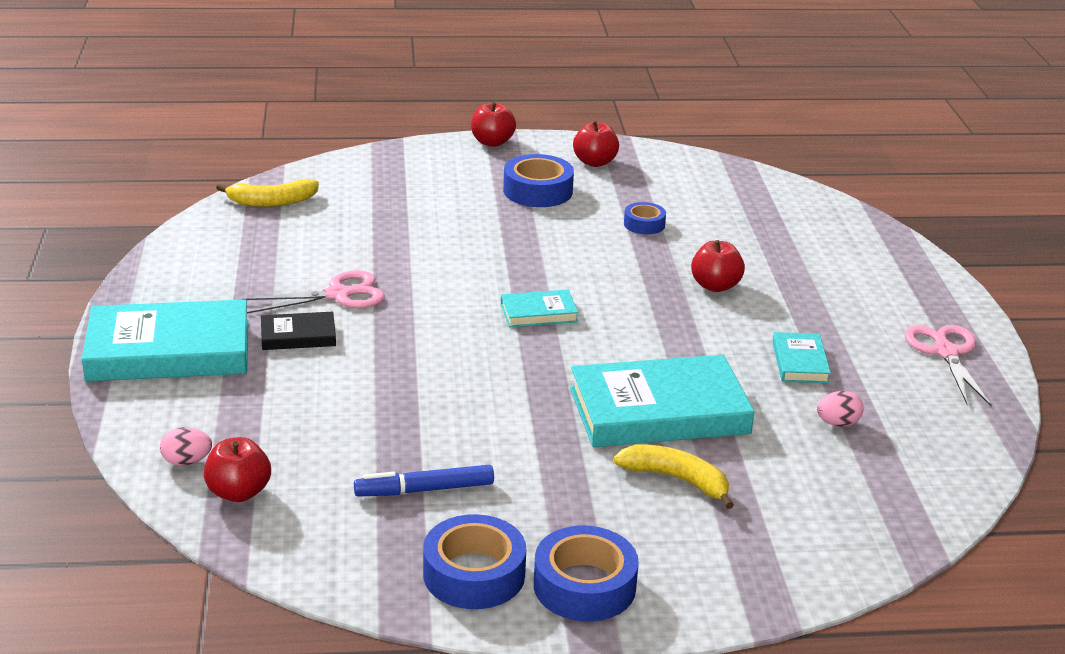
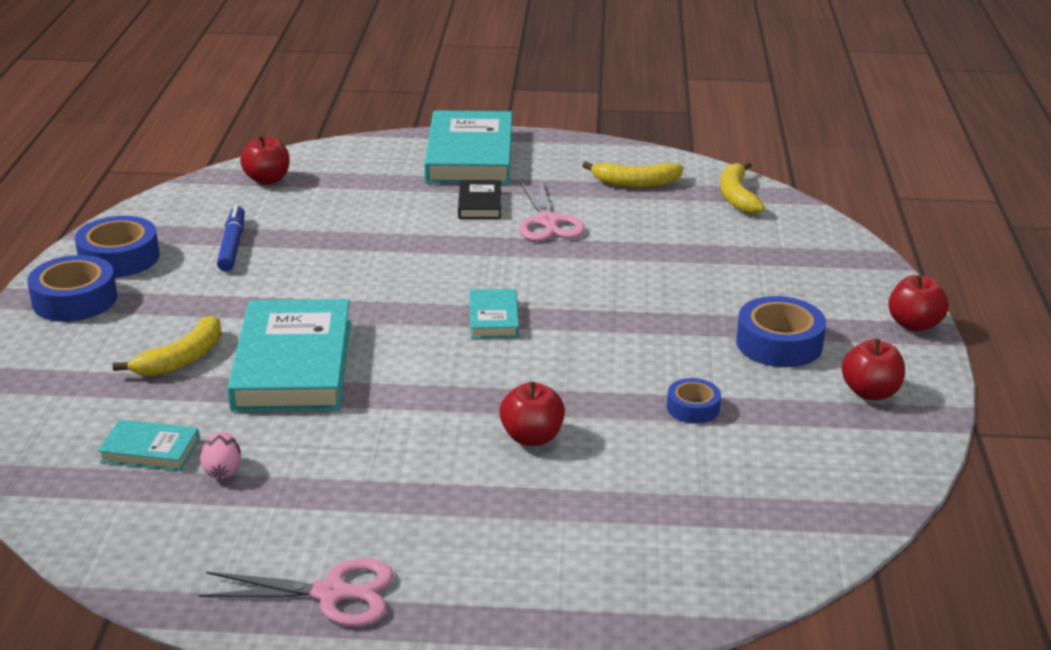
camera: 100 degrees right, 0 degrees up
(187, 461) = (314, 163): pink egg -> none
(242, 251) = (636, 183): none -> yellow banana
(800, 362) = (348, 469): turquoise book -> turquoise book (150, 450)

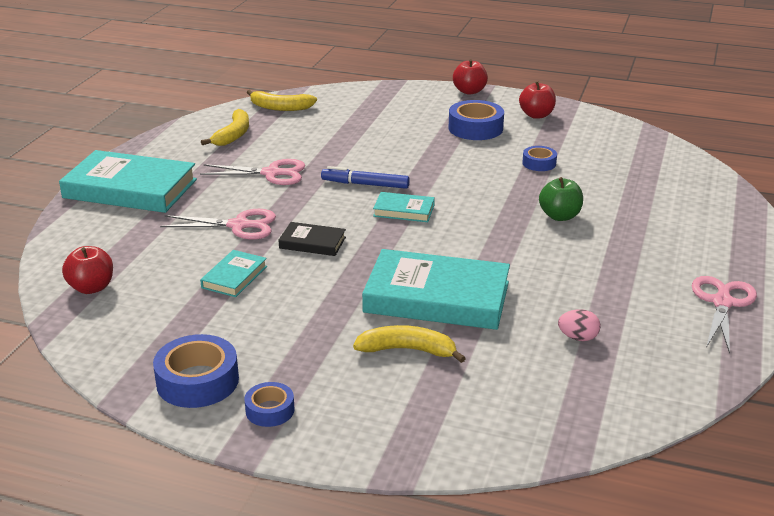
camera: 75 degrees left, 0 degrees up
(75, 300) = (270, 410): blue tape -> blue tape, size x0.58
(150, 450) = (544, 371): turquoise book -> turquoise book (234, 277)
(182, 359) = (407, 350): yellow banana -> yellow banana turned 45 degrees counterclockwise
(232, 245) = (215, 314): blue marker -> blue marker (365, 184)
(414, 226) = (240, 225): none -> pink scissors
(480, 204) = (221, 195): black book -> black book (312, 243)
(532, 437) = (559, 216): red apple -> green apple

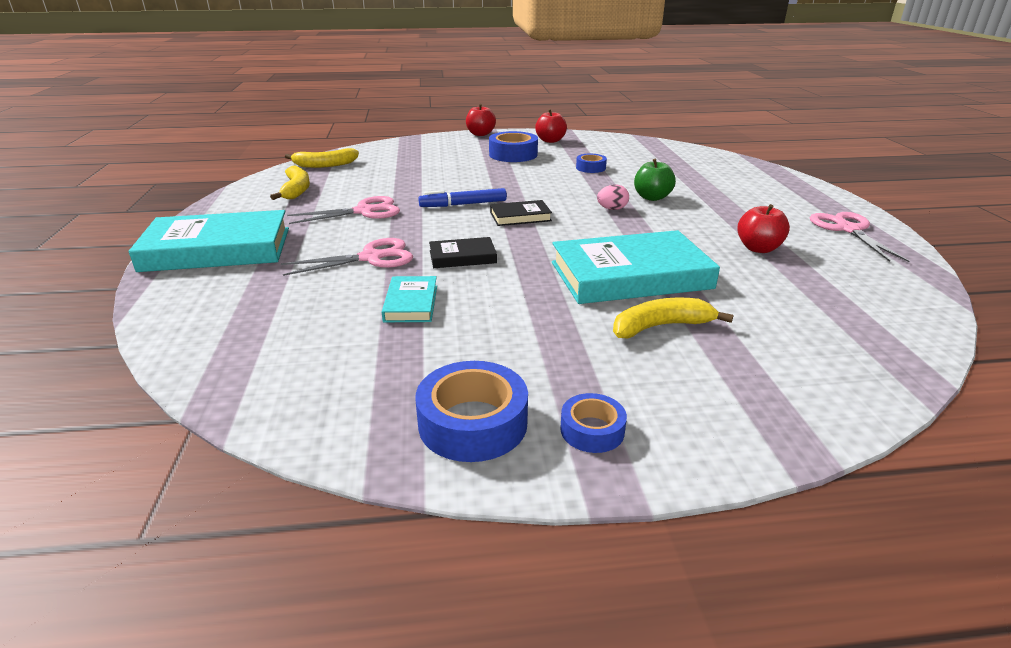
camera: 25 degrees left, 0 degrees up
(91, 288) = (243, 353): red apple -> red apple (758, 248)
(404, 211) = (520, 217): turquoise book -> black book
(578, 338) = (786, 279): pink egg -> pink egg (612, 209)

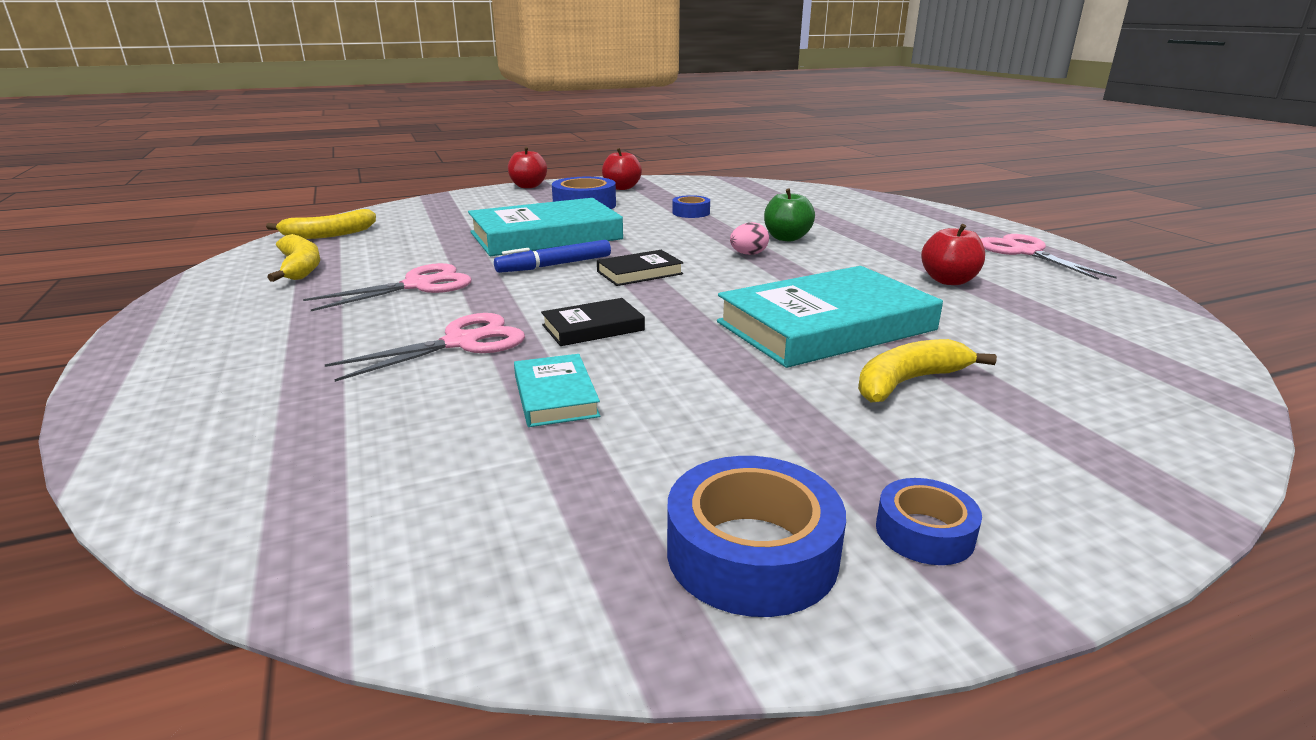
camera: 15 degrees left, 5 degrees down
(217, 249) = (205, 357): turquoise book -> turquoise book (546, 236)

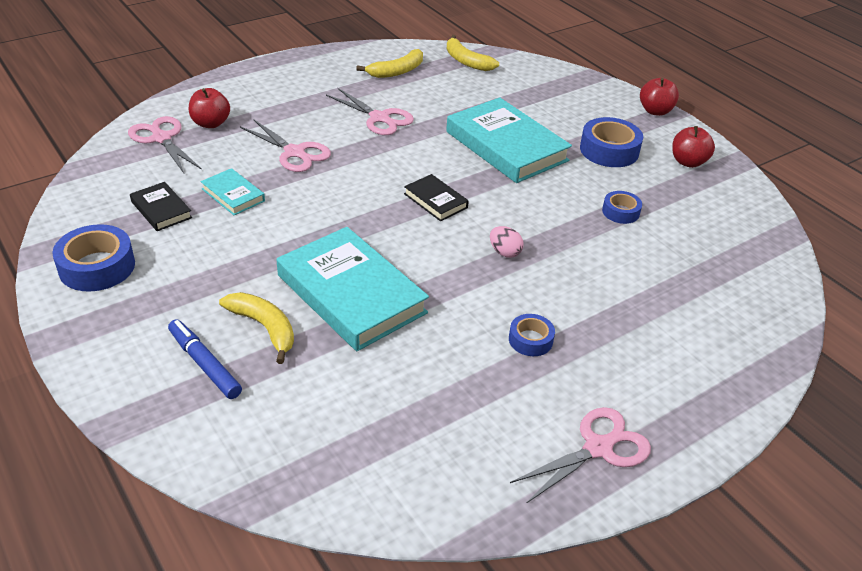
camera: 75 degrees right, 15 degrees up
(278, 471) = (161, 138): none -> pink scissors
(554, 265) = (438, 161): blue marker -> blue marker (204, 364)
(555, 396) = (233, 195): turquoise book -> turquoise book turned 75 degrees clockwise
(593, 328) = (326, 194): black book -> black book (161, 210)
(786, 238) = (565, 274): green apple -> none
(924, 532) = (107, 319): blue tape -> blue tape (530, 340)
(948, 281) = (477, 373): red apple -> red apple (211, 123)

